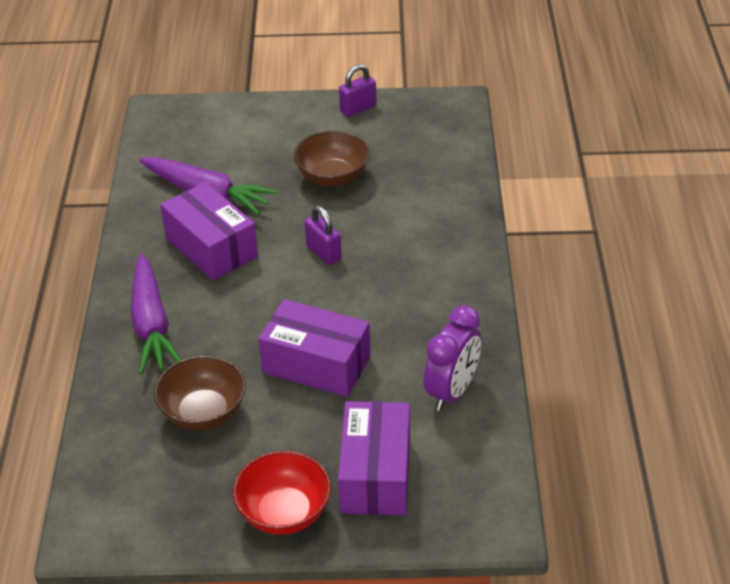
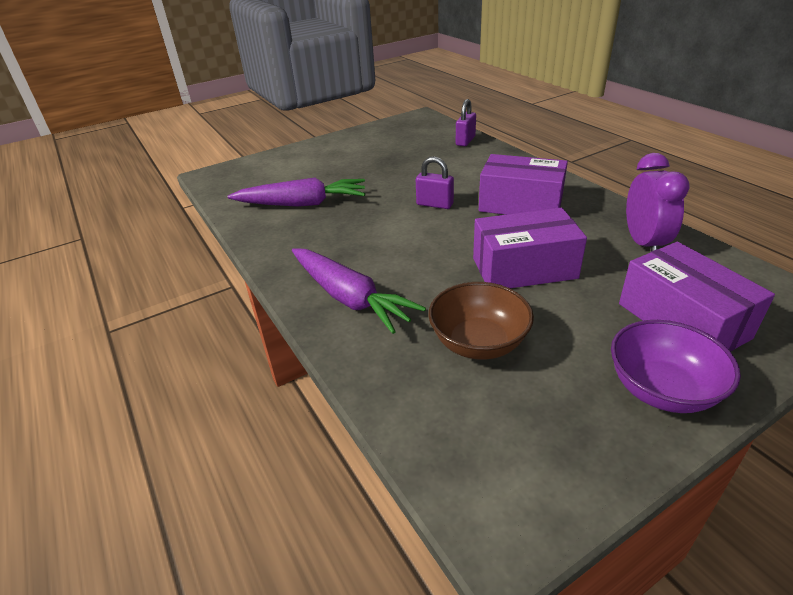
camera: 30 degrees left, 5 degrees down
(211, 247) = (343, 231): purple box -> purple box (520, 204)
(284, 512) = (661, 389): red bowl -> purple bowl
(332, 177) = (387, 167): brown bowl -> none
(358, 108) = (360, 134): purple padlock -> purple padlock (465, 141)

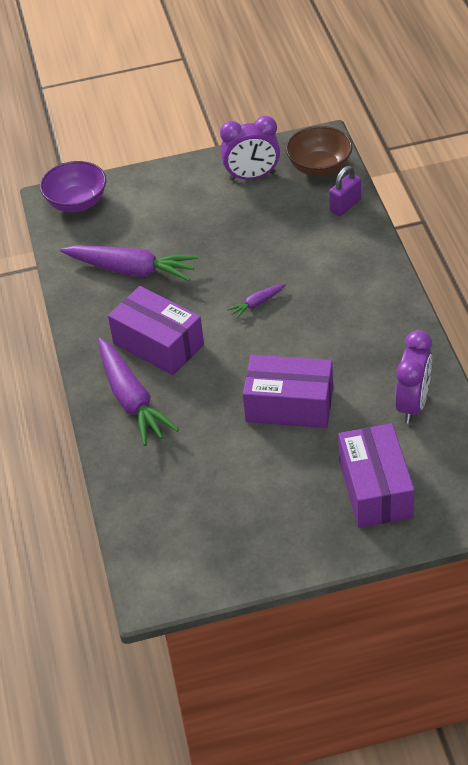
camera: 20 degrees right, 10 degrees up
(378, 139) = (252, 176): none -> purple clock
(434, 204) = (257, 304): purple padlock -> purple carrot
(478, 343) = (209, 467): brown bowl -> brown bowl (319, 167)
(520, 204) = (338, 325): purple box -> purple box (158, 344)
(661, 389) = (311, 537): purple bowl -> purple bowl (77, 202)

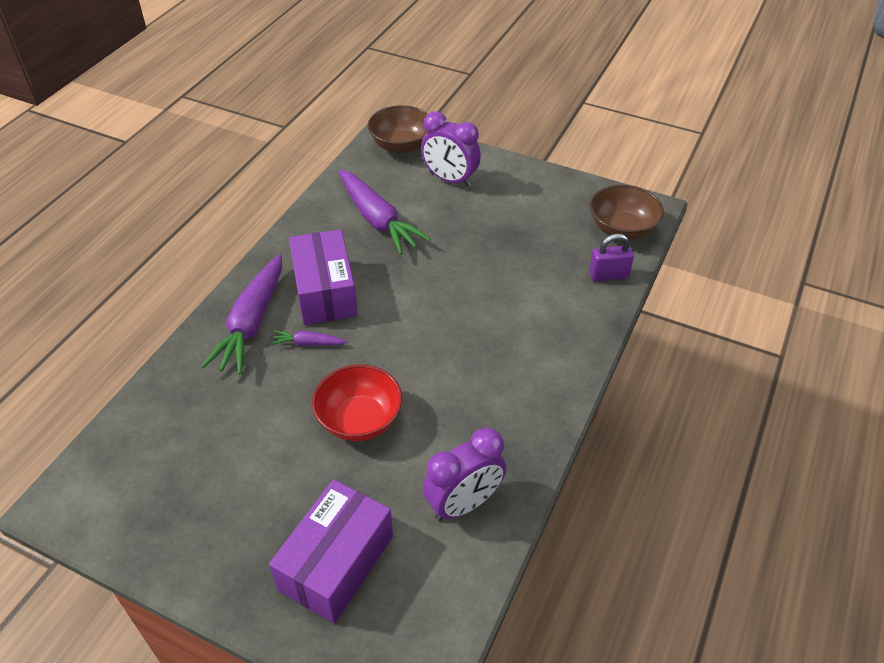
camera: 35 degrees right, 0 degrees up
(77, 202) = (401, 145): purple bowl -> brown bowl
(252, 176) = (556, 203): purple clock -> purple clock (450, 179)
(257, 304) = (438, 311): purple carrot -> purple carrot (308, 343)
(289, 405) = (359, 420): purple box -> red bowl

